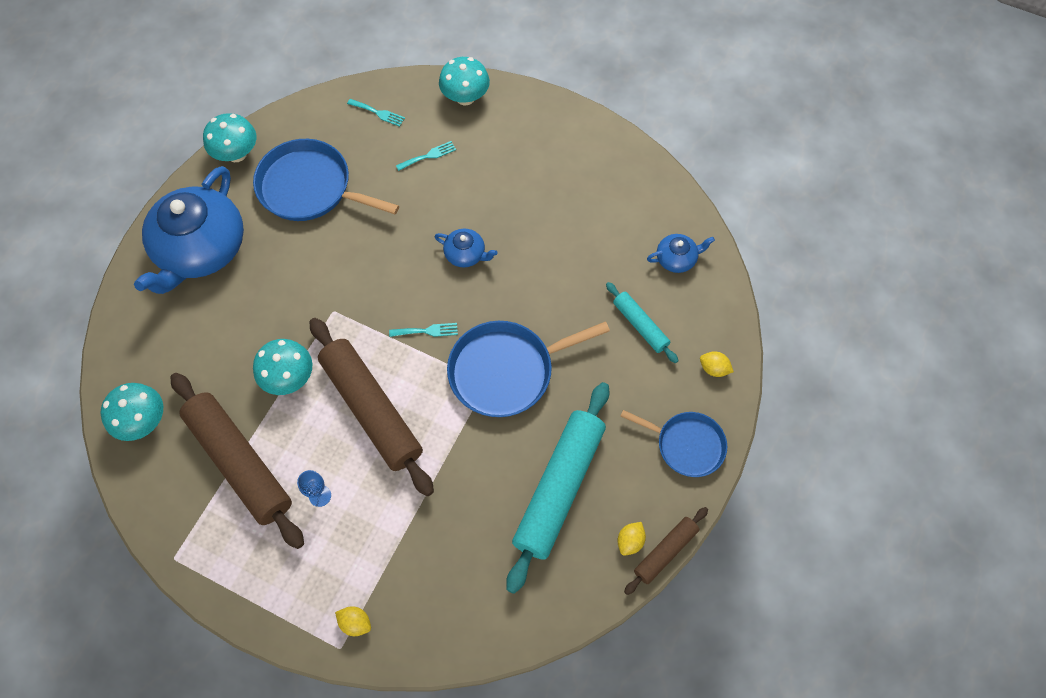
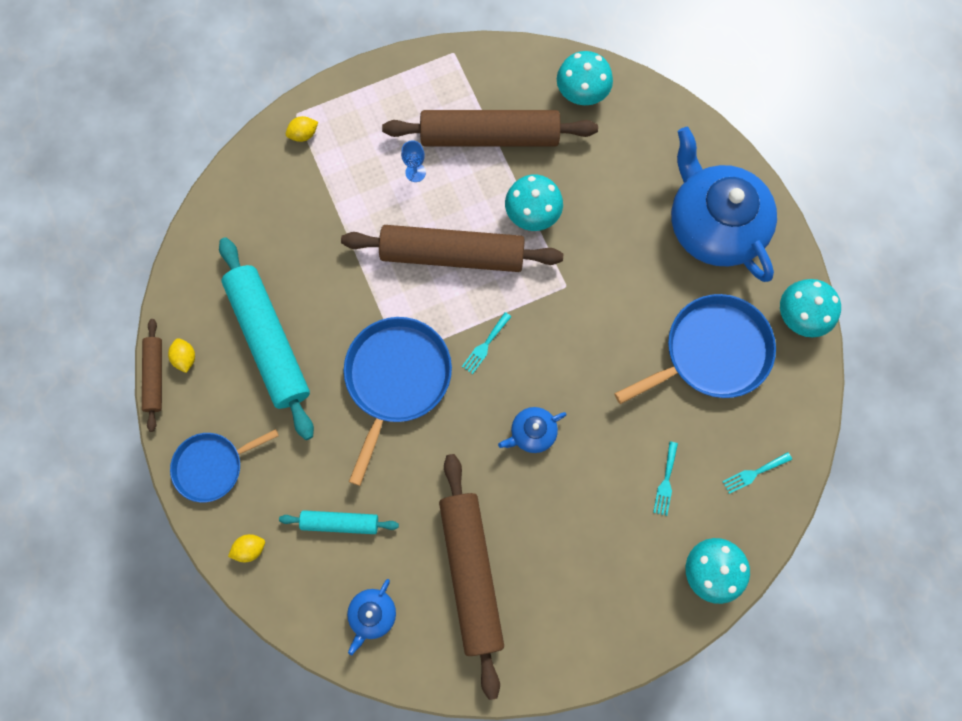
camera: 130 degrees right, 10 degrees up
(594, 222) = (471, 573): none -> brown rolling pin

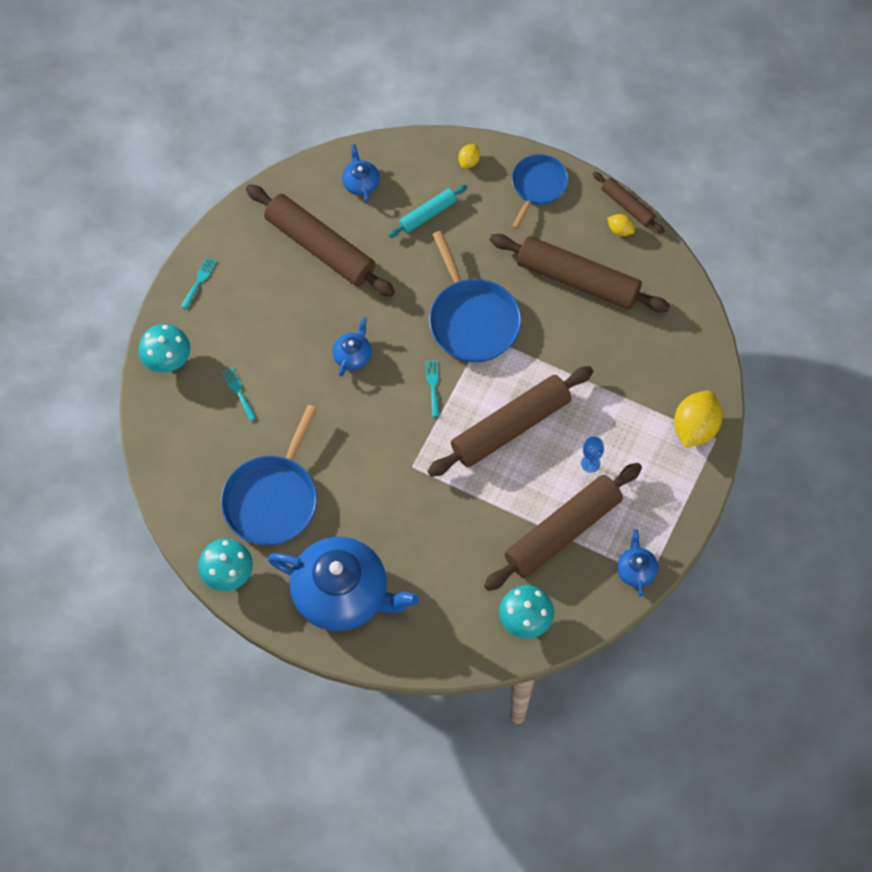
camera: 140 degrees right, 10 degrees down
(269, 341) = (578, 280): turquoise rolling pin -> brown rolling pin
(303, 134) = (695, 428): yellow lemon -> yellow lemon, size x2.06
(460, 64) = (636, 570): none -> blue teapot
(532, 214) = (480, 499): turquoise mushroom -> none
(754, 473) = (182, 441): turquoise fork -> turquoise fork (199, 281)

